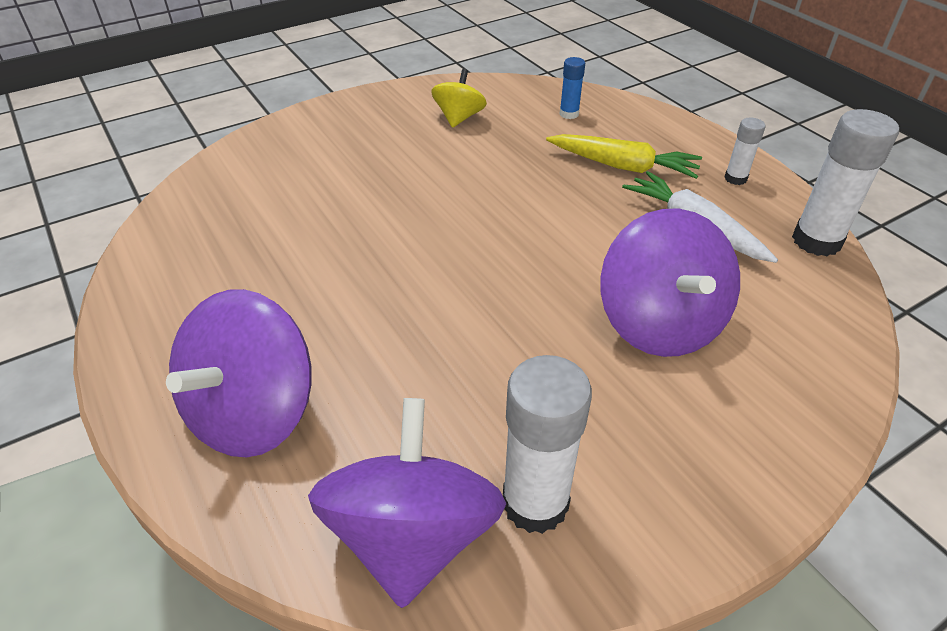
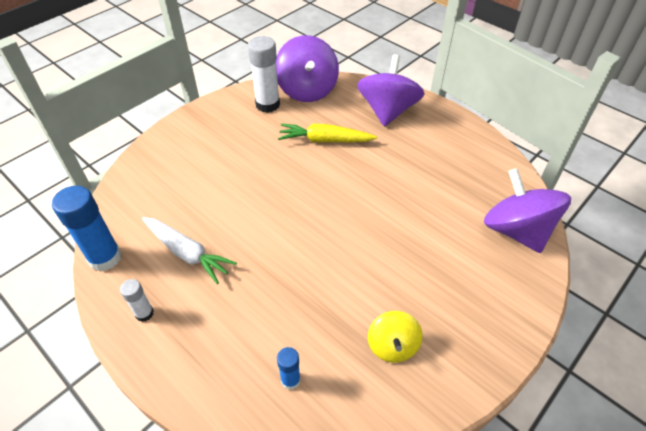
camera: 165 degrees right, 5 degrees up
(622, 166) = (236, 308): yellow carrot -> yellow carrot (325, 140)
(659, 323) = (216, 180): purple spinning top -> purple spinning top (516, 230)
(816, 241) = (105, 258): white glue stick -> blue glue stick

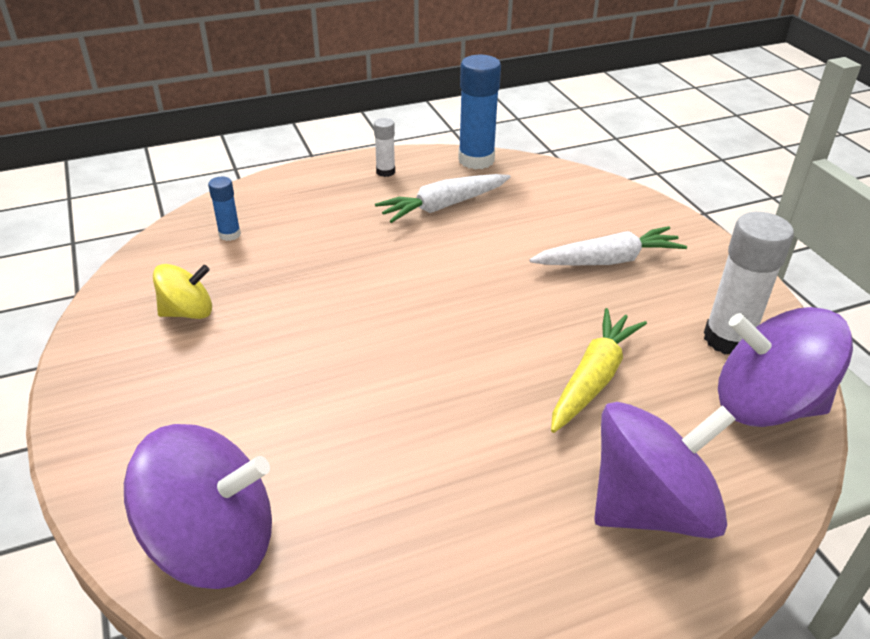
camera: 115 degrees right, 10 degrees down
(219, 156) = (607, 260): none -> white carrot
(387, 111) = (650, 507): purple spinning top -> purple spinning top turned 60 degrees counterclockwise
(392, 346) = (188, 312): yellow spinning top -> yellow spinning top turned 135 degrees clockwise

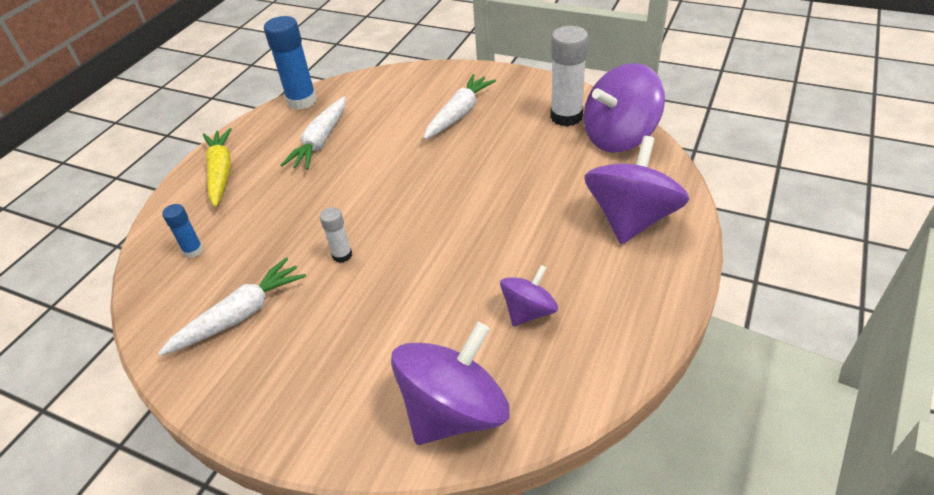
camera: 40 degrees left, 5 degrees up
(188, 312) = (240, 315): yellow spinning top -> white carrot
(385, 172) = (249, 143): white glue stick -> white glue stick (342, 255)
(404, 510) = (528, 311): none -> purple spinning top
(593, 379) = (531, 179): yellow carrot -> yellow carrot (221, 173)

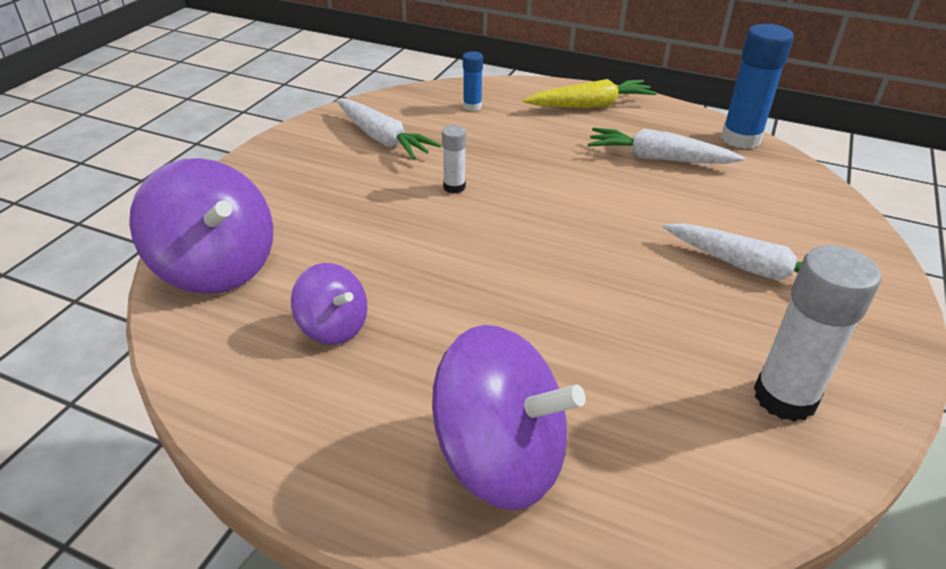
camera: 85 degrees right, 5 degrees down
(619, 137) = (738, 472): purple spinning top -> none

